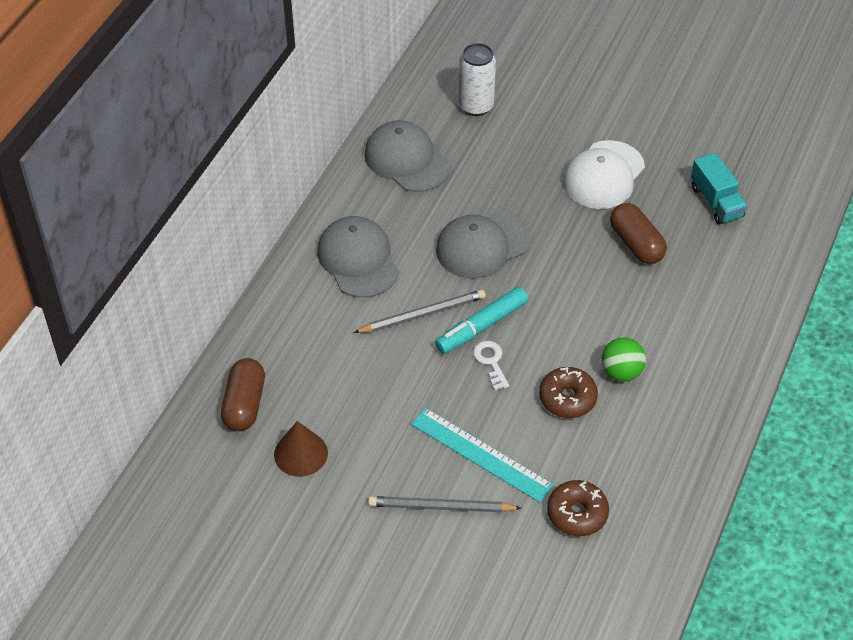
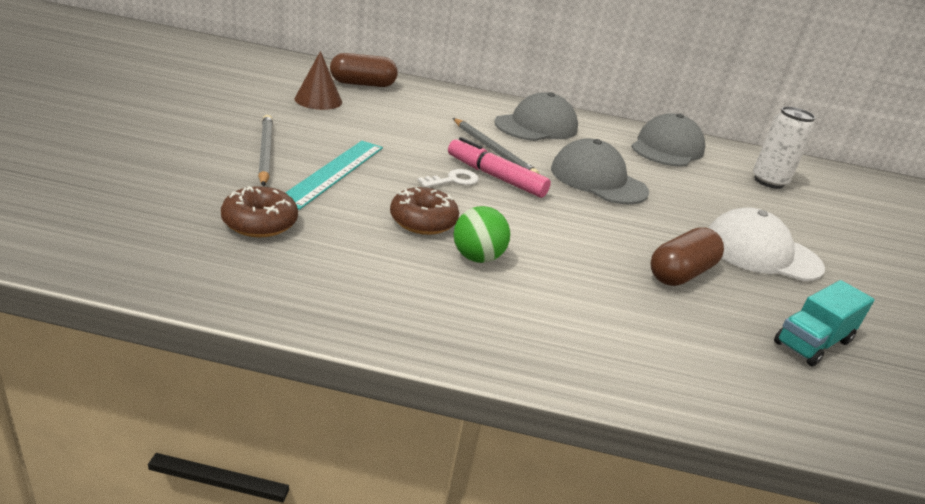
camera: 70 degrees right, 20 degrees down
(481, 327) = (495, 177): turquoise marker -> pink marker

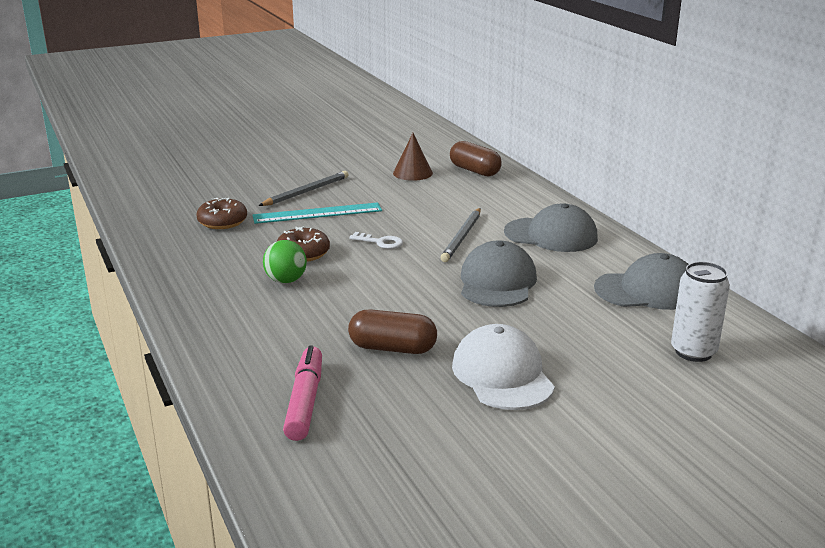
camera: 60 degrees right, 5 degrees down
(495, 177) = (416, 251): pink marker -> pink marker (305, 401)
(812, 342) = (373, 421): turquoise truck -> none

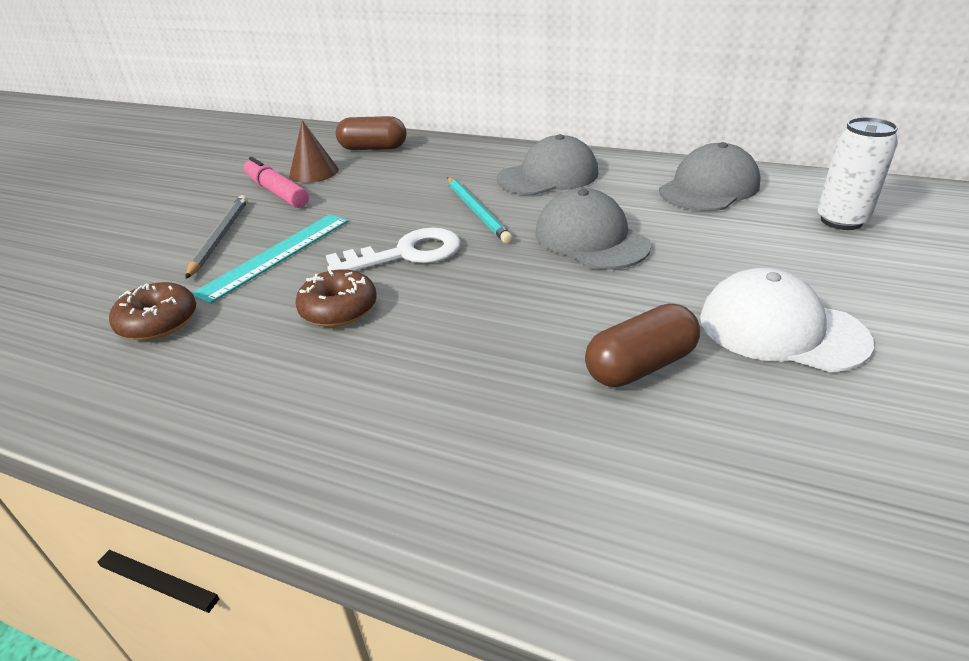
camera: 40 degrees left, 10 degrees up
(286, 280) = (375, 354): green ball -> none
(305, 401) = (690, 508): pink marker -> pink marker (276, 192)
(380, 242) = (406, 254): white key -> white key, size x1.81
(462, 237) = (477, 211): grey pencil -> turquoise pencil

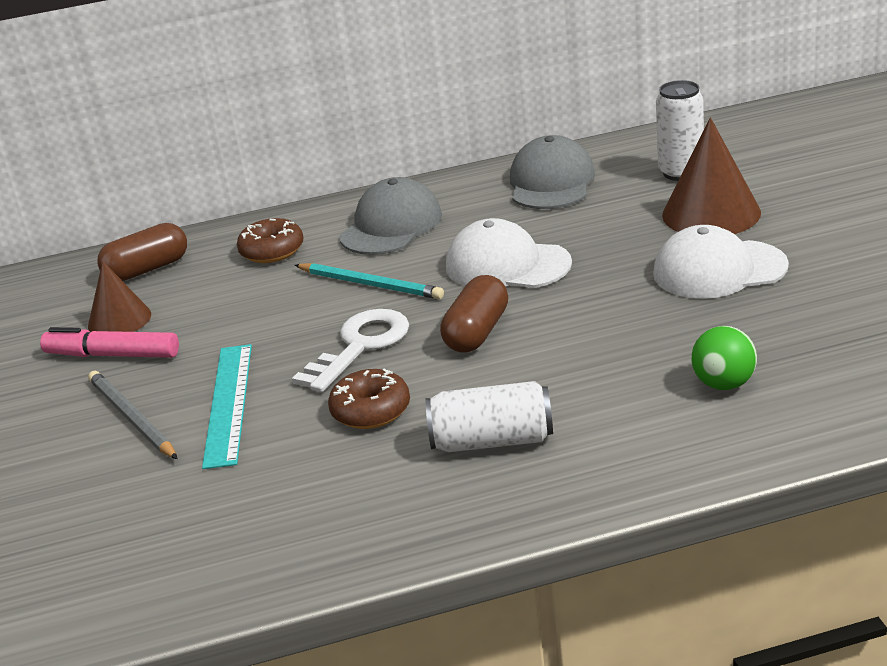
camera: 35 degrees left, 5 degrees down
(158, 322) = (213, 500): brown donut -> brown donut (272, 251)
(374, 390) = (492, 441): none -> white can
(591, 239) = (507, 265): grey cap -> white cap
(640, 366) = (657, 335): brown capsule -> brown capsule (477, 332)
(646, 462) = (724, 384): none -> green ball
(832, 269) = (711, 213): none -> brown cone

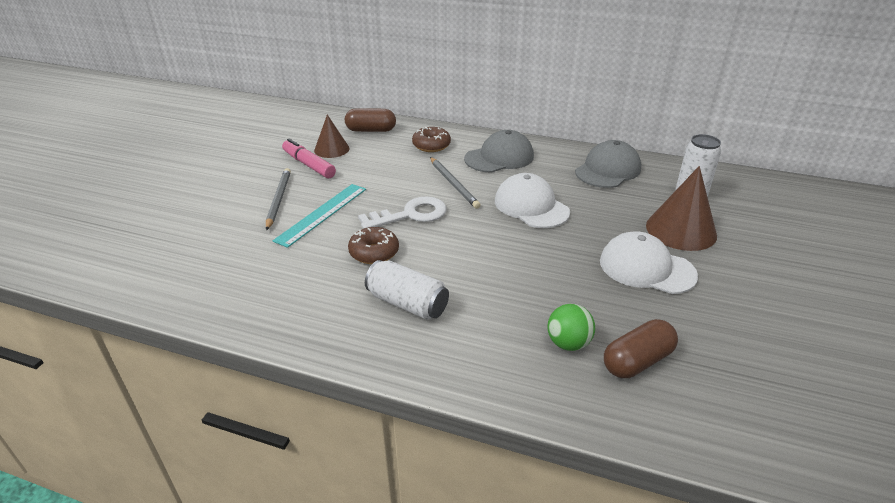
camera: 30 degrees right, 5 degrees up
(370, 284) = (453, 184): turquoise pencil -> grey pencil
(477, 332) = (472, 236): brown capsule -> brown capsule (637, 361)

